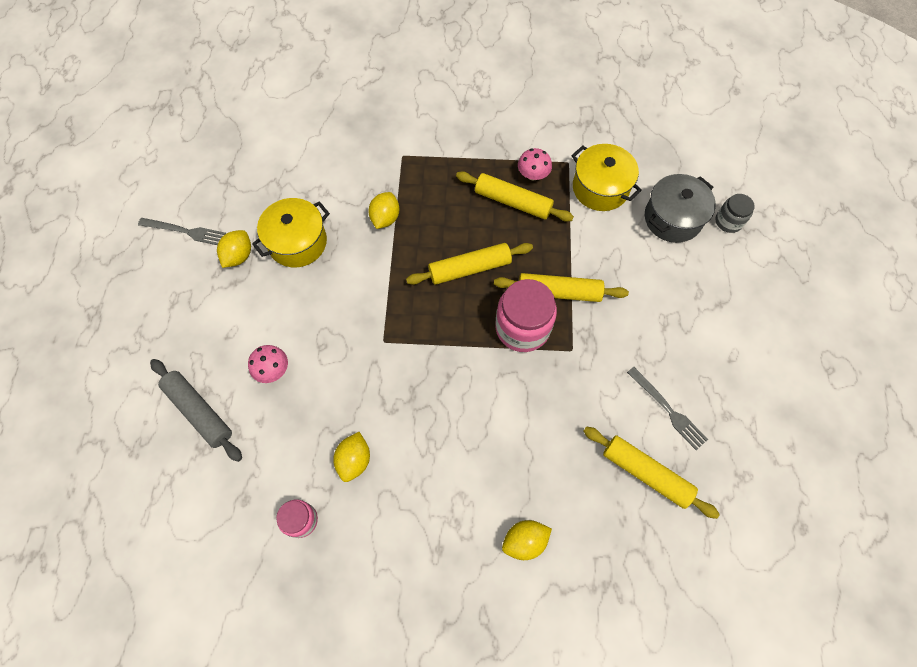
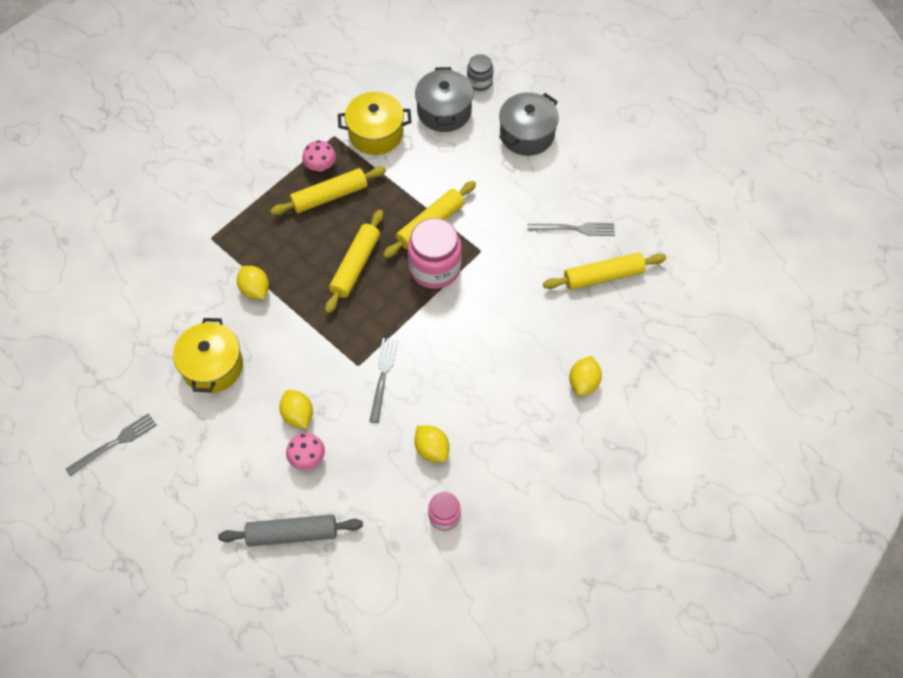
camera: 50 degrees left, 5 degrees down
(239, 256) = (181, 417): yellow lemon -> yellow lemon (298, 415)
(389, 368) = (383, 376): none -> grey fork
(719, 297) = (527, 134): none -> grey pot

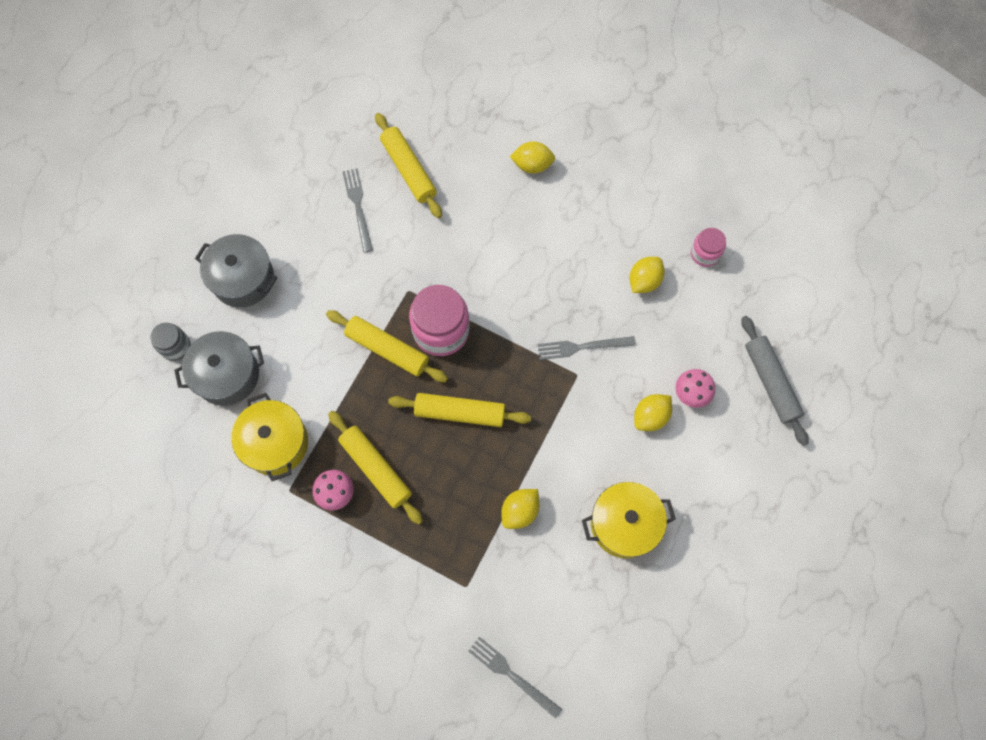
camera: 105 degrees left, 10 degrees up
(114, 443) = (743, 594): grey fork -> grey fork (512, 675)

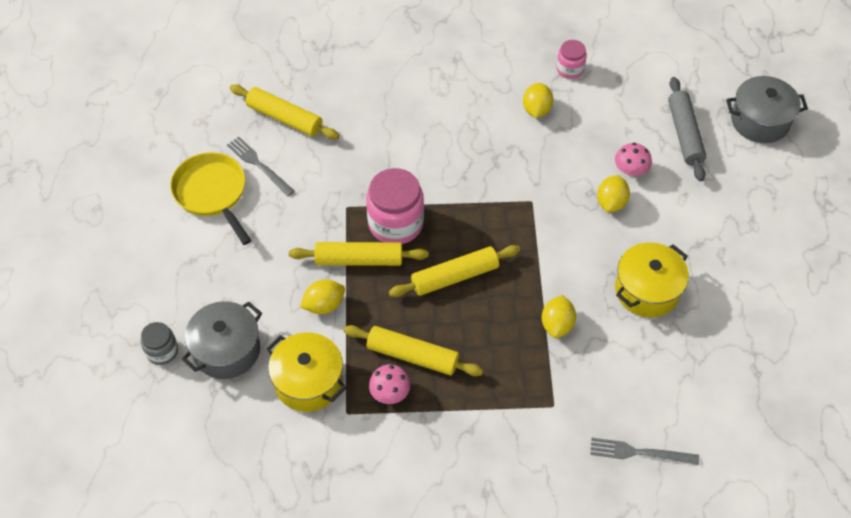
camera: 30 degrees left, 15 degrees down
(243, 279) = (190, 267): grey pot -> grey pot (760, 121)
(302, 215) = (212, 193): none -> yellow pan
(532, 165) = (387, 69): yellow lemon -> yellow lemon (324, 305)
(582, 347) = (521, 179): grey fork -> none
(770, 382) = (684, 134): grey rolling pin -> grey rolling pin turned 45 degrees clockwise

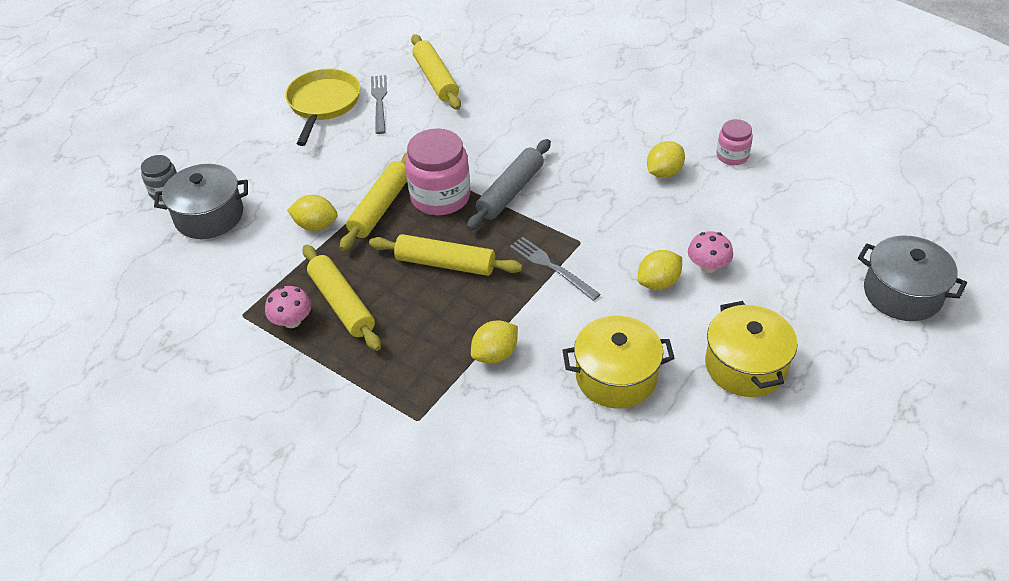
camera: 40 degrees right, 10 degrees down
(308, 381) = (240, 274): yellow pot -> yellow pot (745, 365)
(359, 259) = (380, 207): yellow rolling pin -> yellow rolling pin turned 75 degrees clockwise
(639, 452) = (454, 515): grey fork -> grey fork (551, 267)
(684, 134) = (800, 264): grey rolling pin -> grey rolling pin (510, 192)

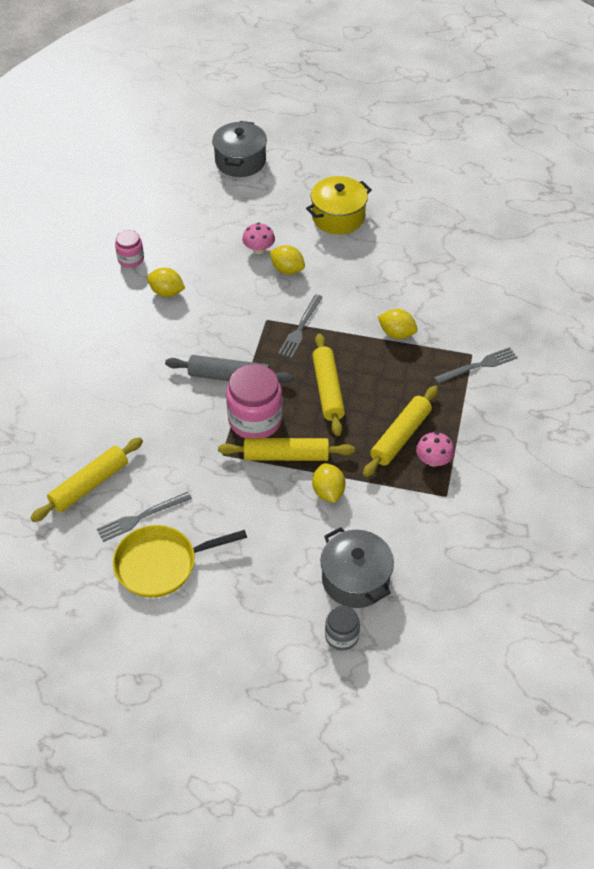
camera: 115 degrees left, 5 degrees up
(395, 419) = (478, 366): none -> grey fork
(616, 376) = (380, 271): yellow pot -> none

